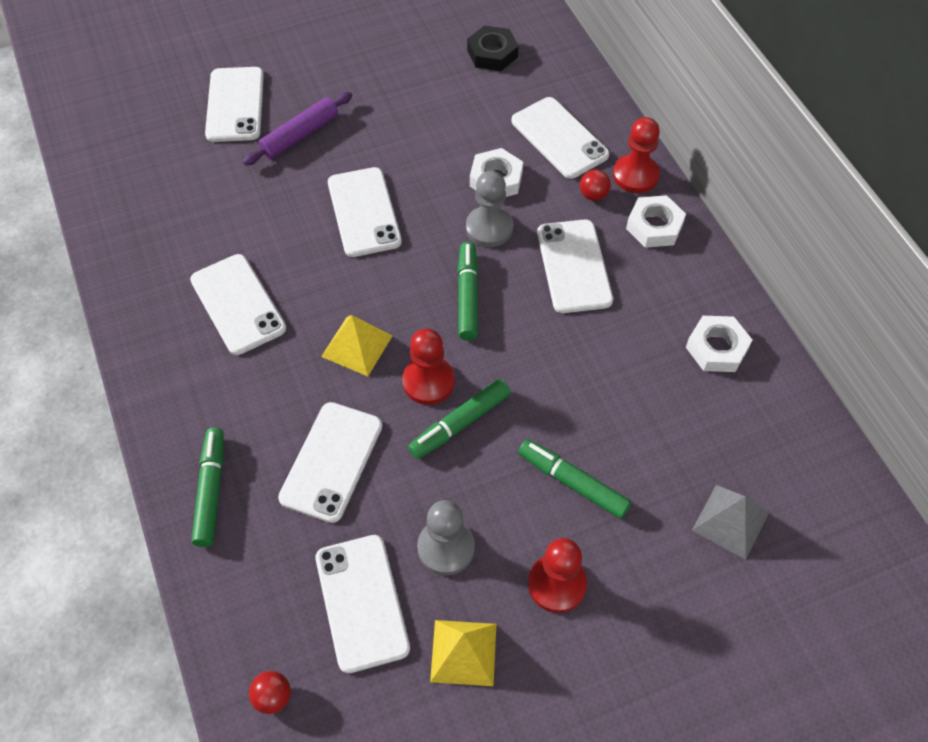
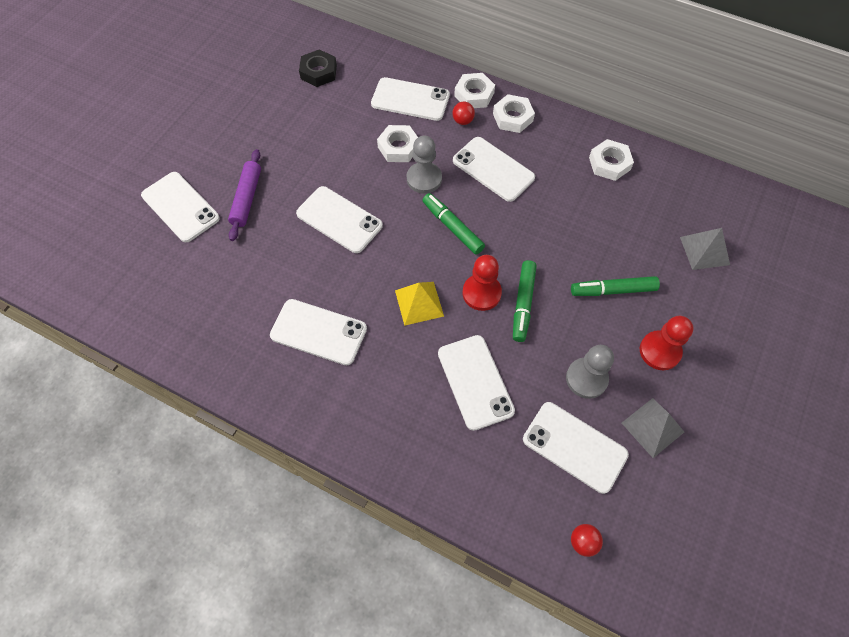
camera: 40 degrees left, 5 degrees up
(211, 490) = (422, 457): green marker -> none
(463, 652) = (653, 427): yellow pyramid -> grey pyramid
(635, 175) = (474, 95): red pawn -> white nut

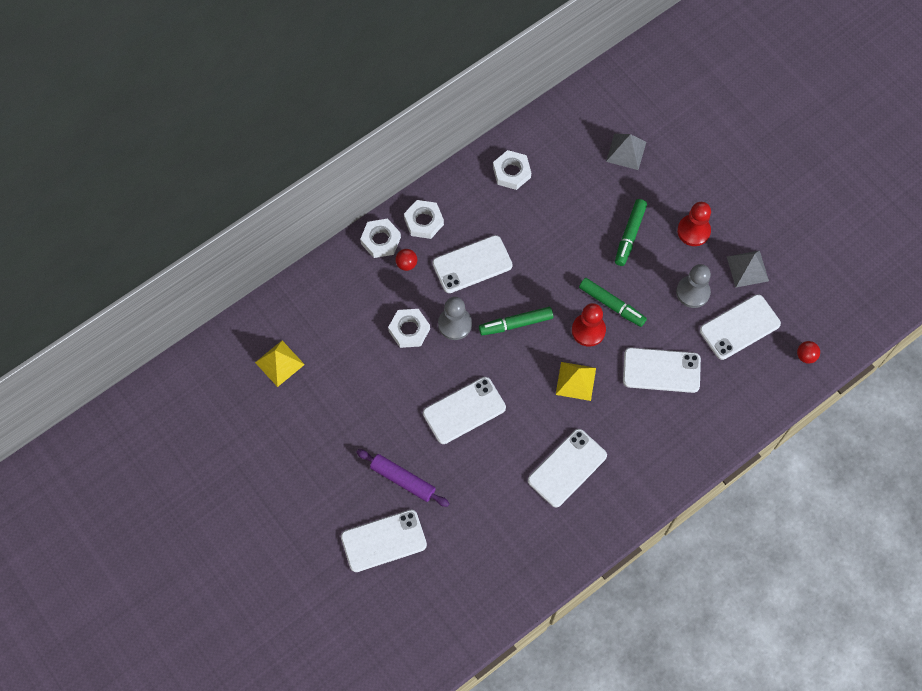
camera: 65 degrees left, 5 degrees up
(318, 72) = (279, 363): black nut -> yellow pyramid
(410, 99) = (358, 296): white phone -> none

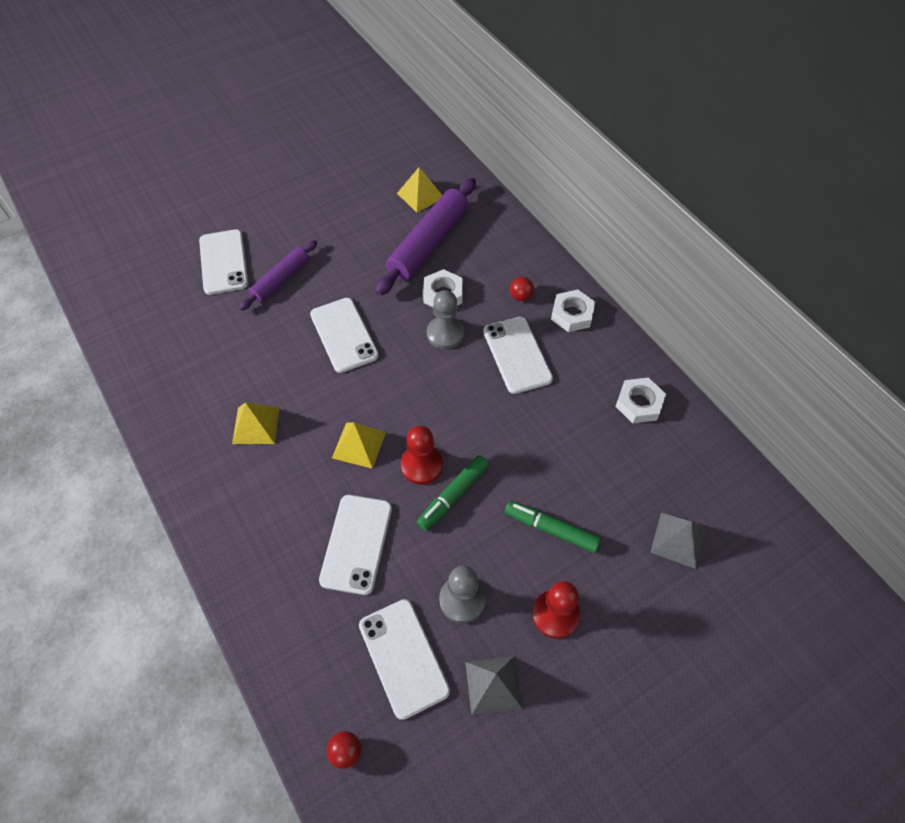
camera: 95 degrees right, 10 degrees down
(346, 349) = (428, 243): none -> purple rolling pin
(381, 240) = (549, 276): white nut -> none
(516, 324) = (439, 391): green marker -> none
(567, 468) = (256, 425): white phone -> yellow pyramid

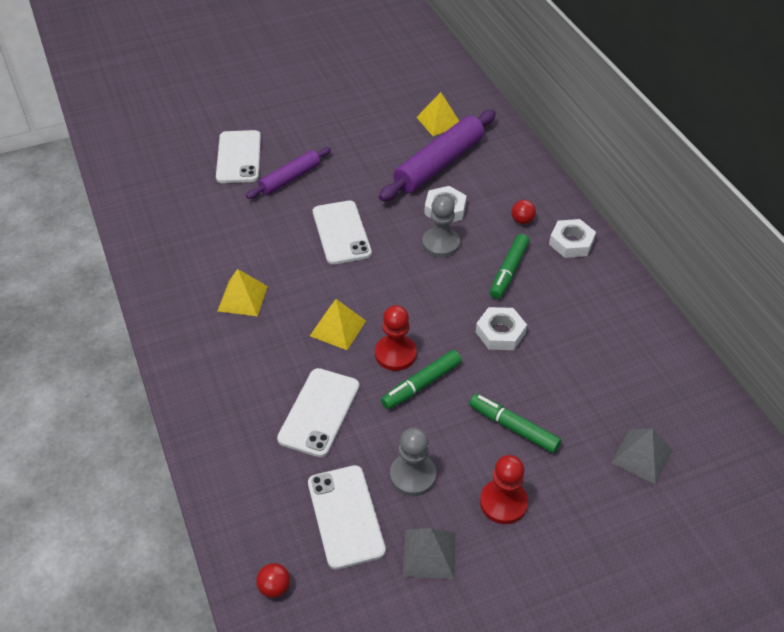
camera: 10 degrees right, 10 degrees down
(517, 355) = (508, 271): white phone -> green marker
(639, 403) = (624, 330): white nut -> white nut (500, 333)

